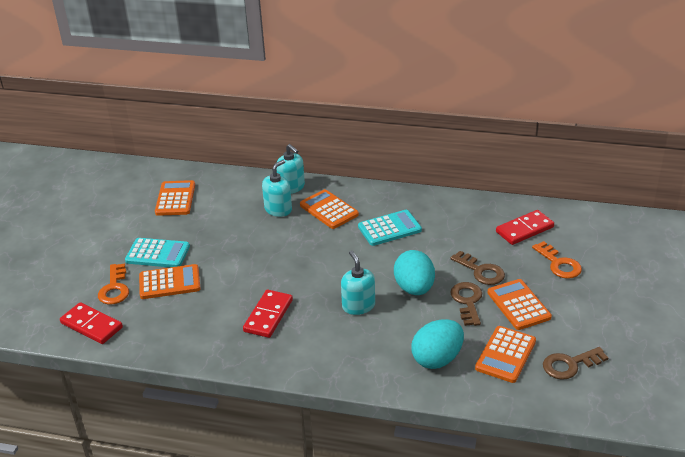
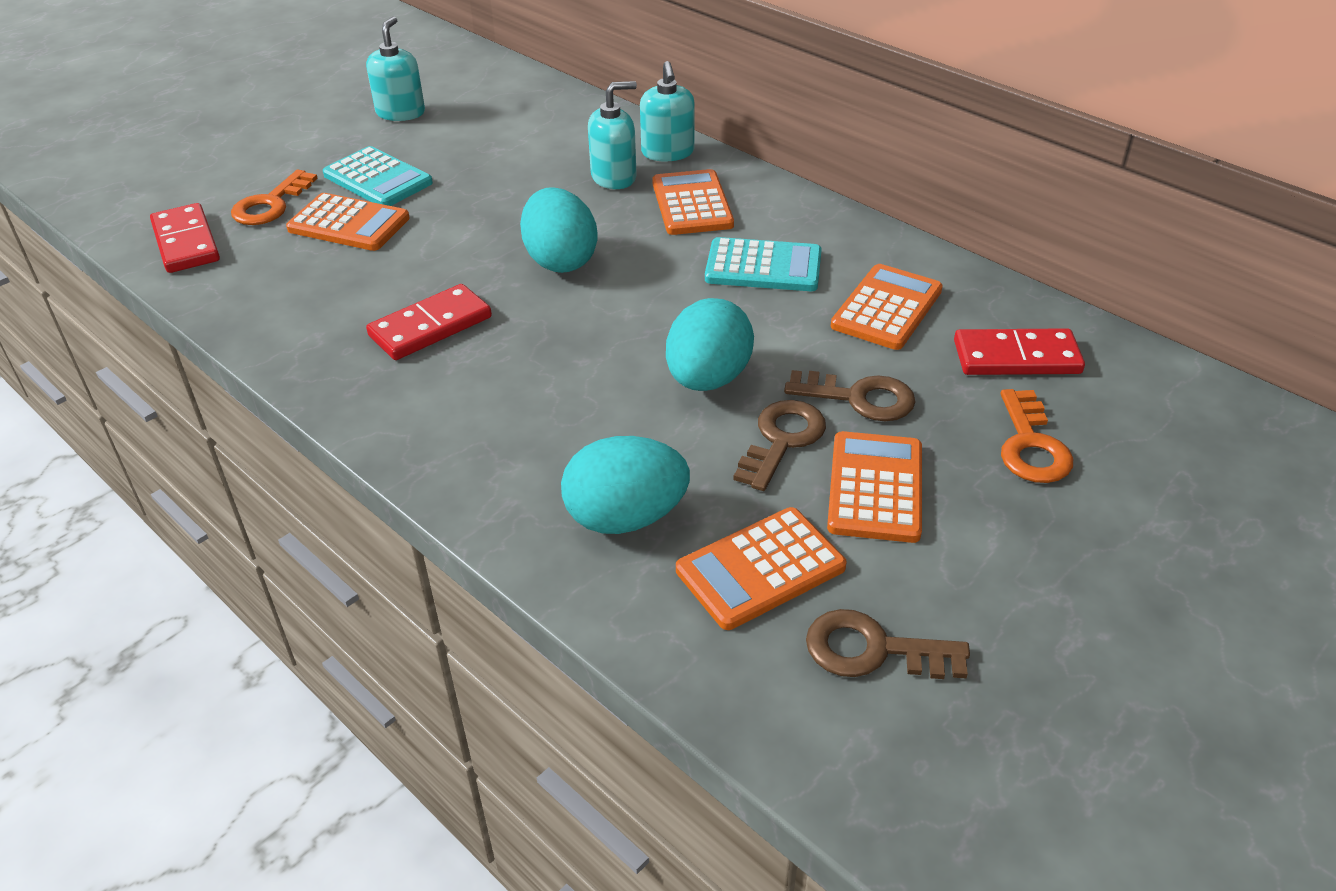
camera: 30 degrees right, 5 degrees up
(175, 199) = (484, 114): orange calculator -> orange calculator (887, 308)
(296, 260) = (560, 260): none -> turquoise egg
(358, 306) = (584, 369): turquoise soap dispenser -> turquoise soap dispenser (400, 112)
(481, 271) = (860, 398): brown key -> brown key turned 60 degrees counterclockwise

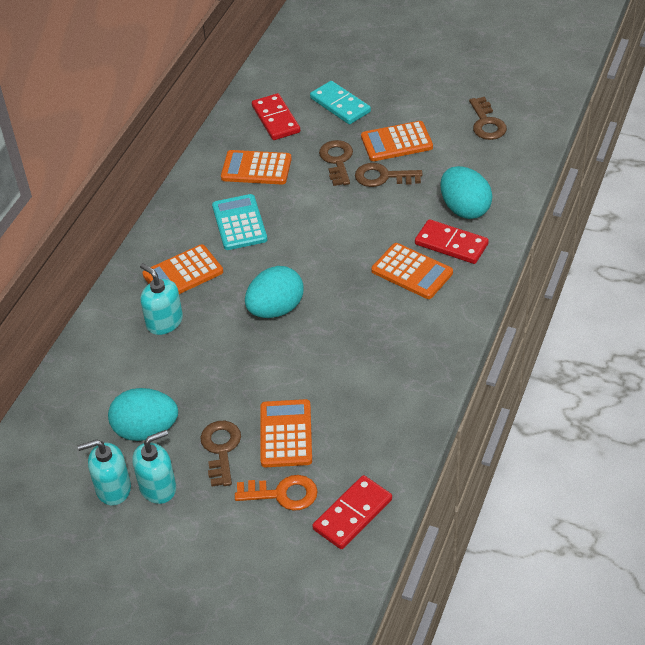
camera: 110 degrees left, 5 degrees up
(378, 179) = (221, 449): turquoise calculator -> brown key
(430, 327) = (371, 338): red domino -> red domino (451, 244)
(668, 152) = (119, 307): turquoise soap dispenser -> turquoise soap dispenser (158, 487)
(708, 379) = (352, 214): turquoise egg -> turquoise egg (146, 430)
(760, 569) = (466, 161): orange calculator -> orange calculator (412, 272)
(1031, 445) = (340, 105): orange key -> turquoise domino

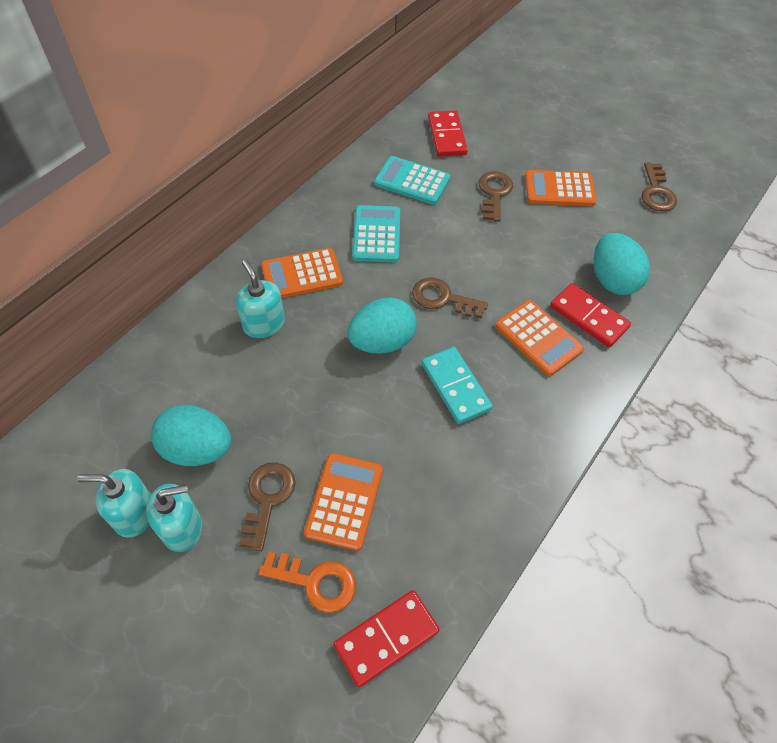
camera: 10 degrees right, 10 degrees up
(256, 168) = (412, 181): orange calculator -> turquoise calculator
(340, 105) = (513, 137): turquoise domino -> turquoise domino (455, 386)
(383, 177) = (535, 222): brown key -> brown key (443, 298)

